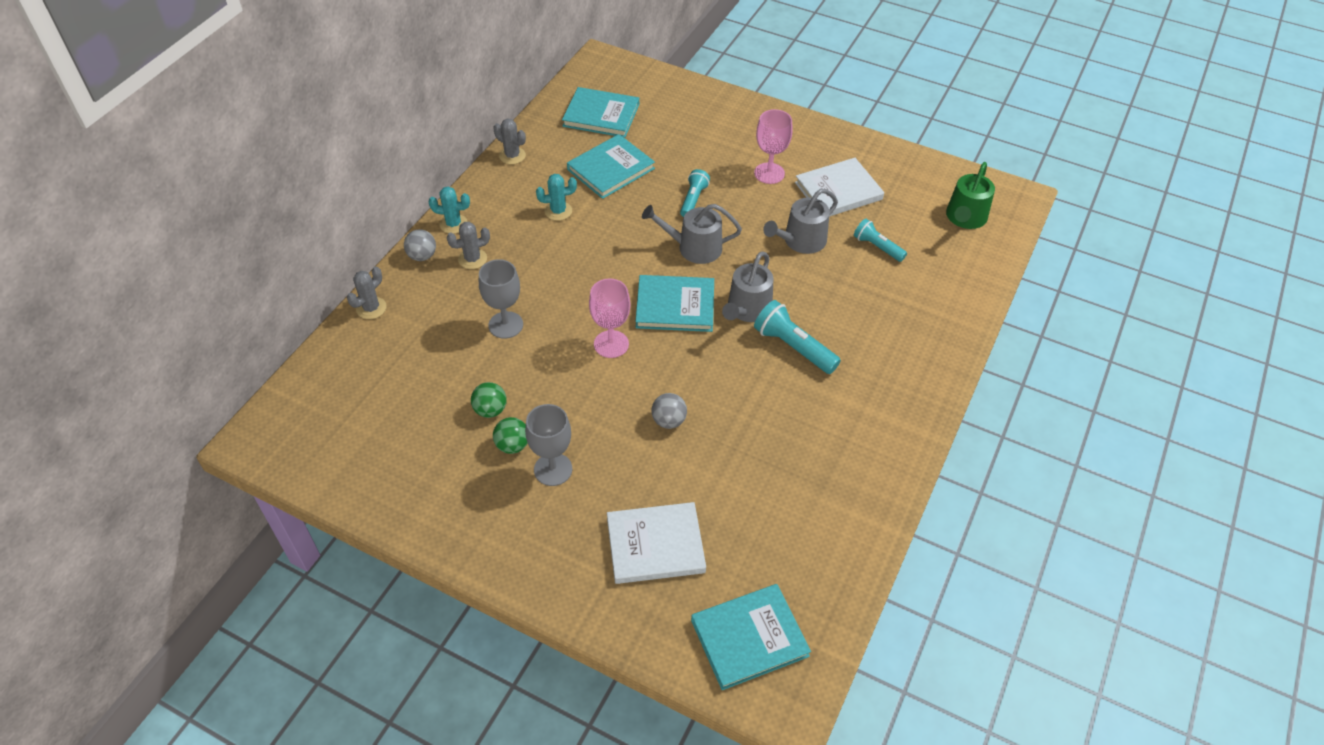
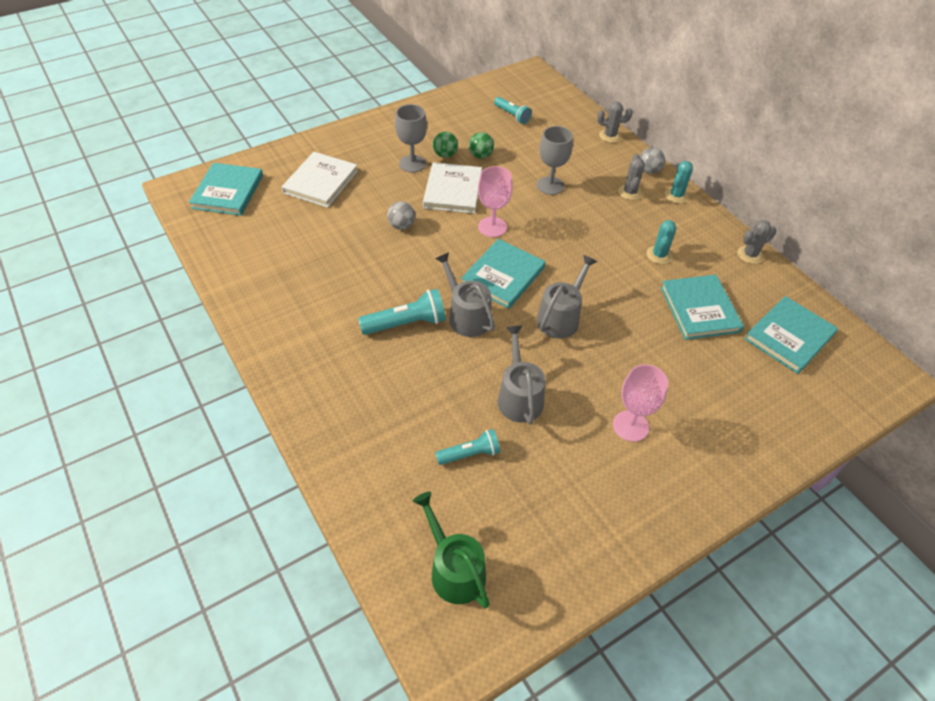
camera: 120 degrees right, 0 degrees up
(371, 308) = (610, 136): grey cactus -> grey cactus turned 60 degrees counterclockwise
(693, 200) = (624, 347): turquoise flashlight -> turquoise flashlight (512, 115)
(838, 191) = (569, 471): white book -> white book (453, 190)

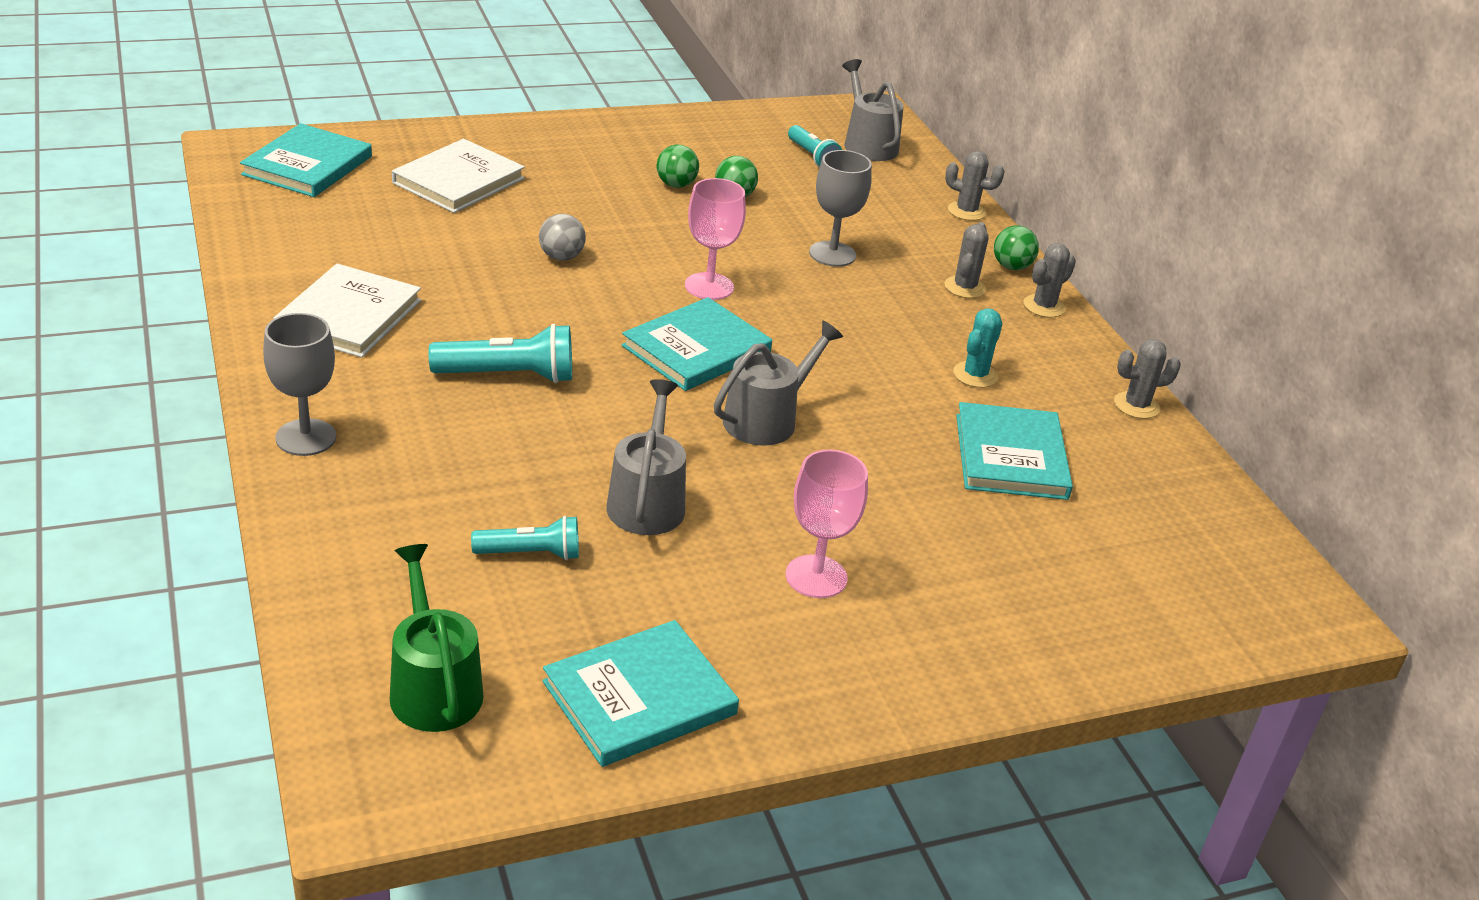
camera: 10 degrees right, 15 degrees down
(412, 164) = (617, 186): grey goblet -> grey goblet (306, 437)
(453, 190) = (666, 230): white book -> white book (349, 316)
(466, 316) = (611, 386): grey watering can -> grey watering can (868, 144)
(649, 171) = (1011, 267): grey ball -> green ball
(676, 195) = (1044, 306): turquoise cactus -> grey cactus
(789, 337) = (1153, 523): turquoise book -> turquoise book (639, 698)

